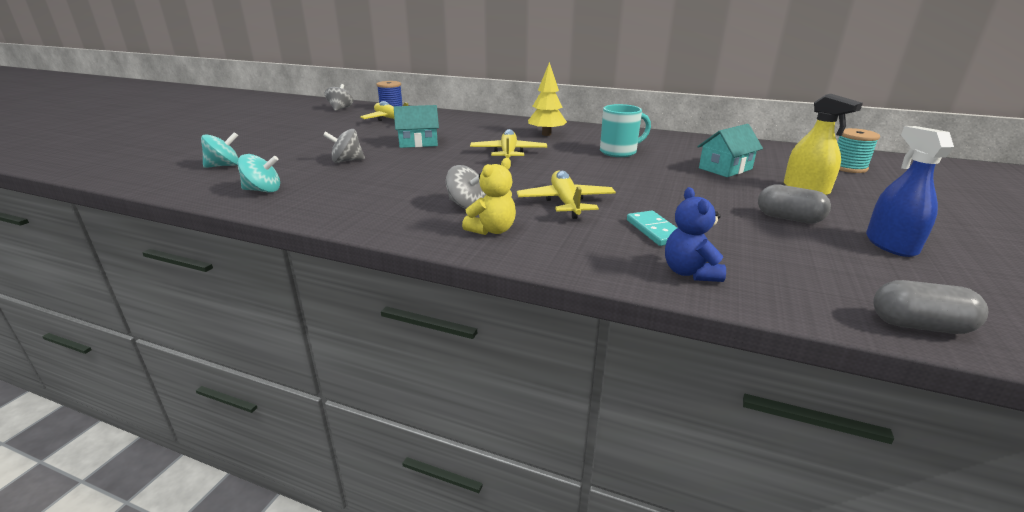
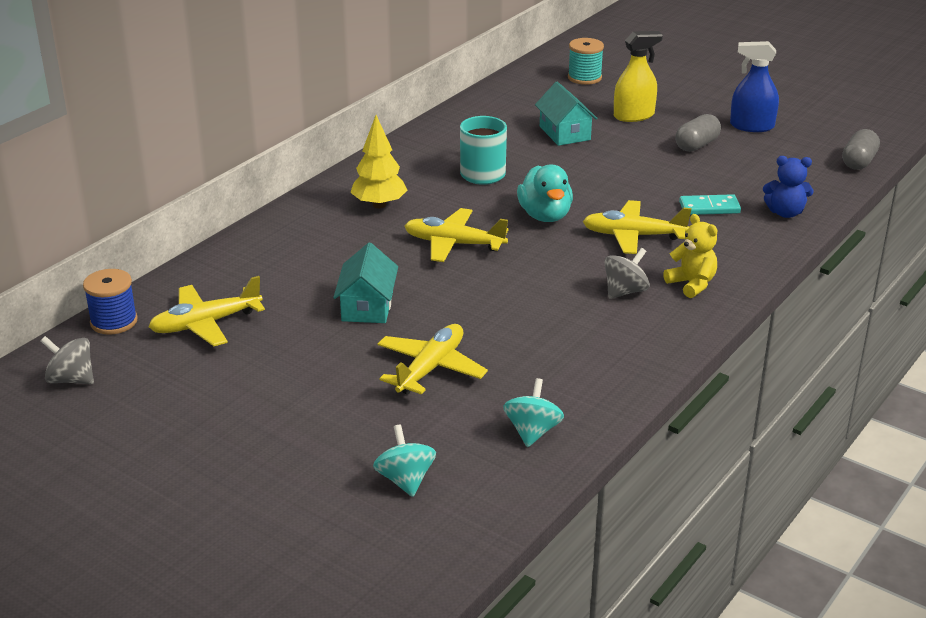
camera: 75 degrees left, 5 degrees up
(347, 161) = (431, 368): grey spinning top -> yellow plane
(572, 173) = (545, 216): none -> turquoise duck

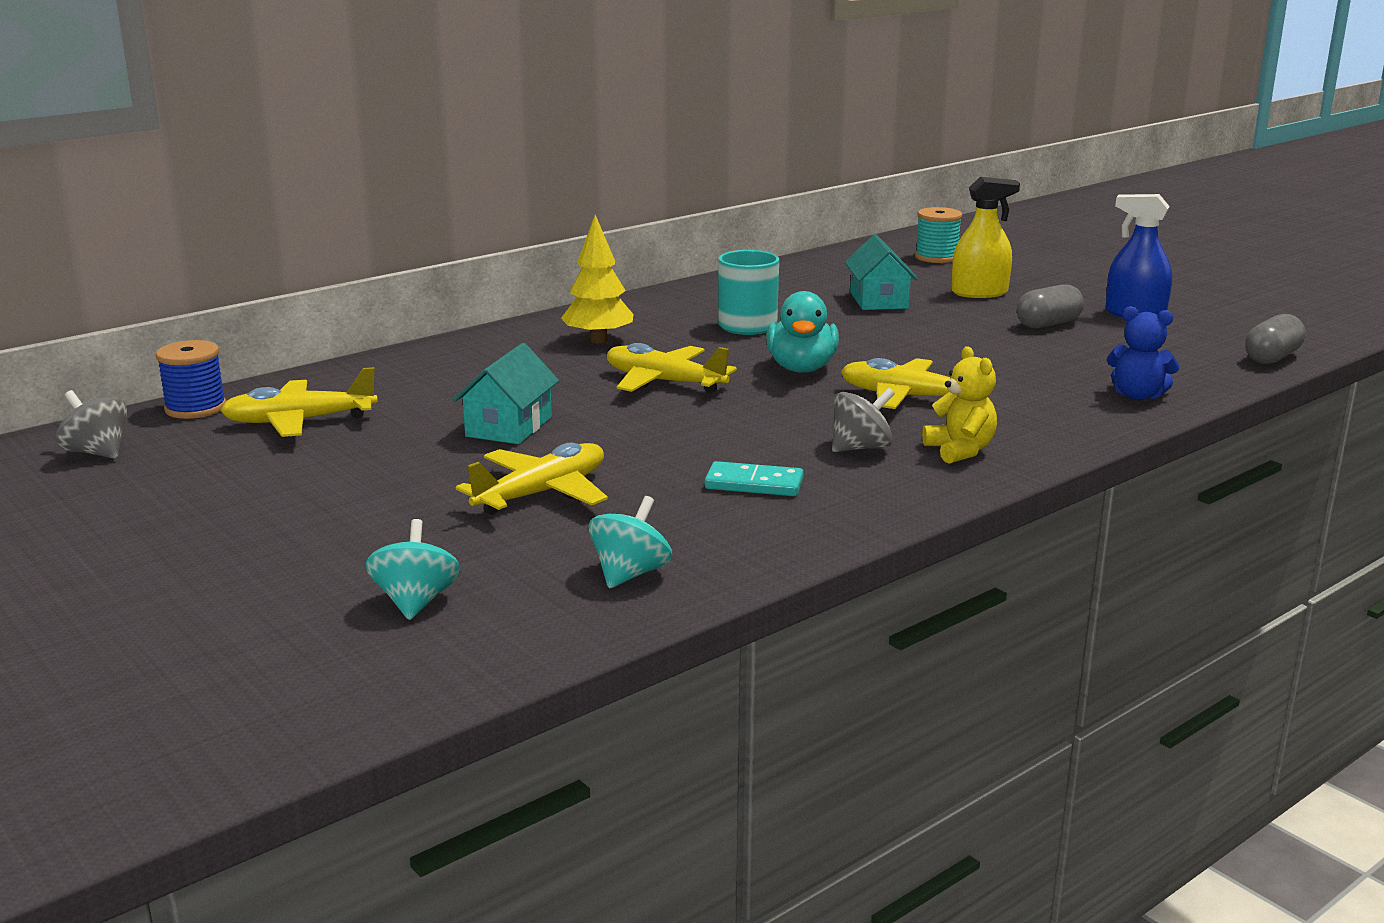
camera: 15 degrees right, 10 degrees down
(709, 207) = (1031, 381): turquoise domino -> turquoise domino (754, 484)

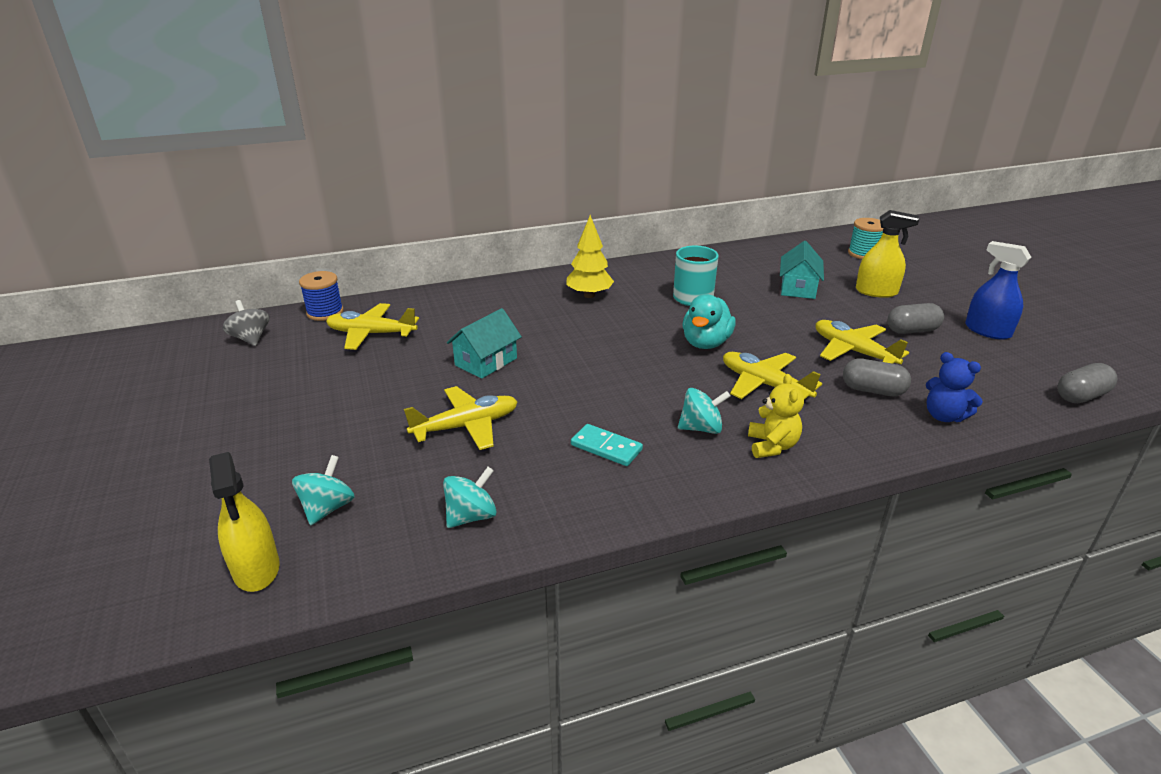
camera: 20 degrees right, 10 degrees up
(369, 674) = (256, 569): none -> yellow spray bottle
(664, 382) = (607, 340): yellow plane -> yellow plane (853, 351)
(861, 448) = (701, 428): grey spinning top -> turquoise spinning top
(1041, 384) = (872, 390): none -> grey capsule

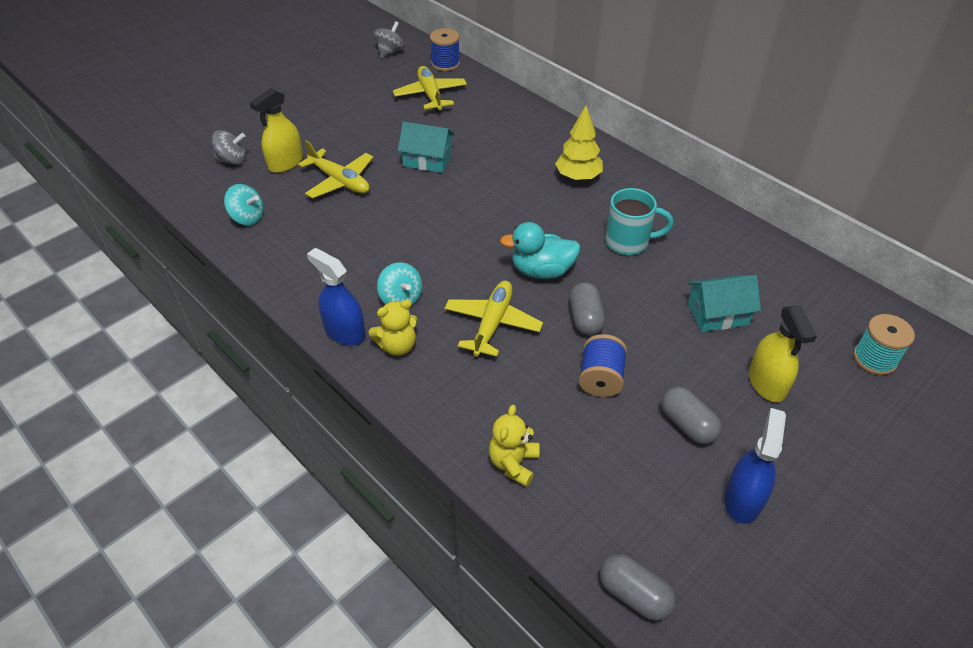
camera: 65 degrees right, 15 degrees up
(256, 569) = (175, 158): yellow spray bottle -> yellow spray bottle (285, 163)
(327, 508) = (232, 160): turquoise spinning top -> grey spinning top
(606, 447) = (348, 254): turquoise domino -> none
(735, 477) = (344, 332): none -> blue spray bottle
(853, 351) = (600, 378): yellow plane -> blue spool
(872, 390) = (530, 403): grey capsule -> grey capsule (585, 319)
(944, 416) = (513, 463): blue teddy bear -> yellow teddy bear

